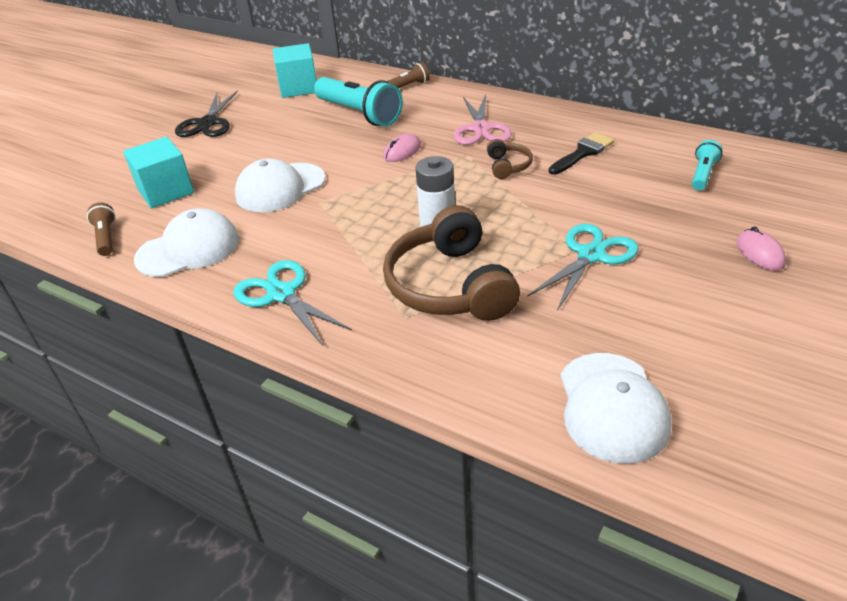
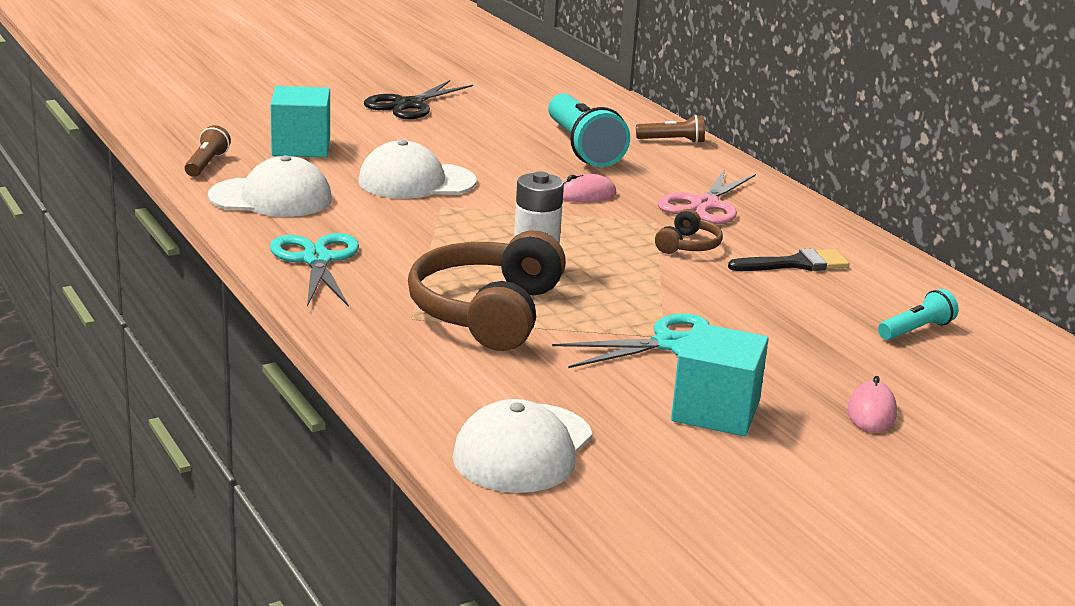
camera: 25 degrees right, 15 degrees down
(298, 88) = (545, 104): turquoise cube -> turquoise cube (715, 411)

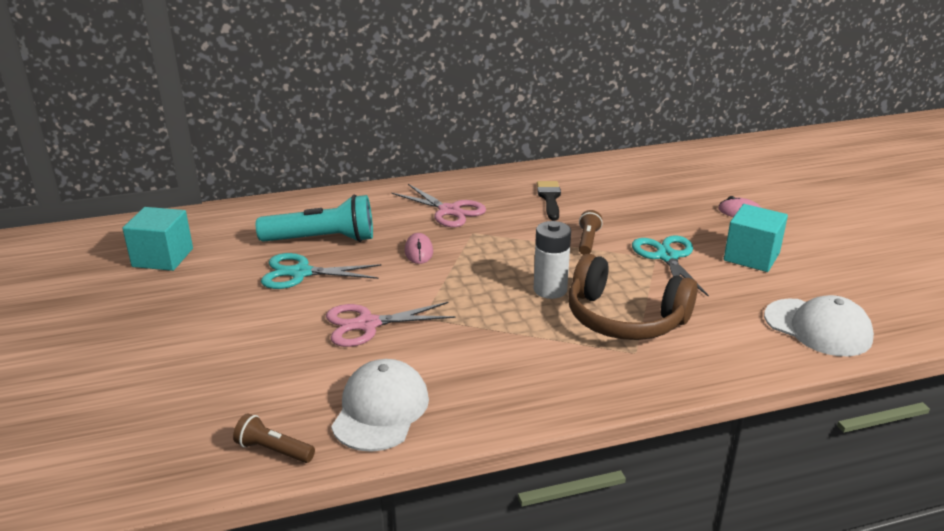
camera: 75 degrees left, 5 degrees up
(301, 147) = (253, 383): turquoise cube -> turquoise cube (163, 257)
(317, 260) = (526, 391): turquoise scissors -> turquoise scissors (300, 273)
(408, 105) = (171, 310): black scissors -> none
(416, 181) = (367, 324): white cap -> pink scissors
(672, 141) = (324, 203): brown flashlight -> brown flashlight (588, 241)
(688, 245) = (517, 227): brown headphones -> none
(916, 330) = (640, 182): turquoise flashlight -> none

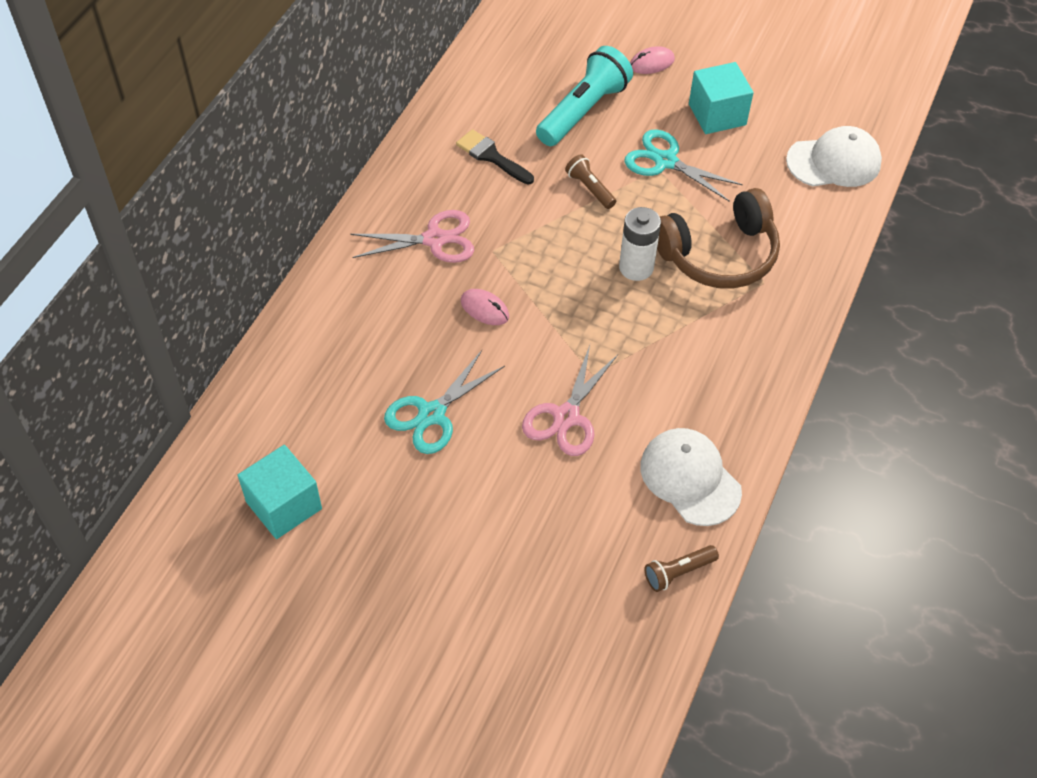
camera: 50 degrees left, 25 degrees up
(322, 240) = (386, 364): turquoise flashlight -> turquoise flashlight (583, 111)

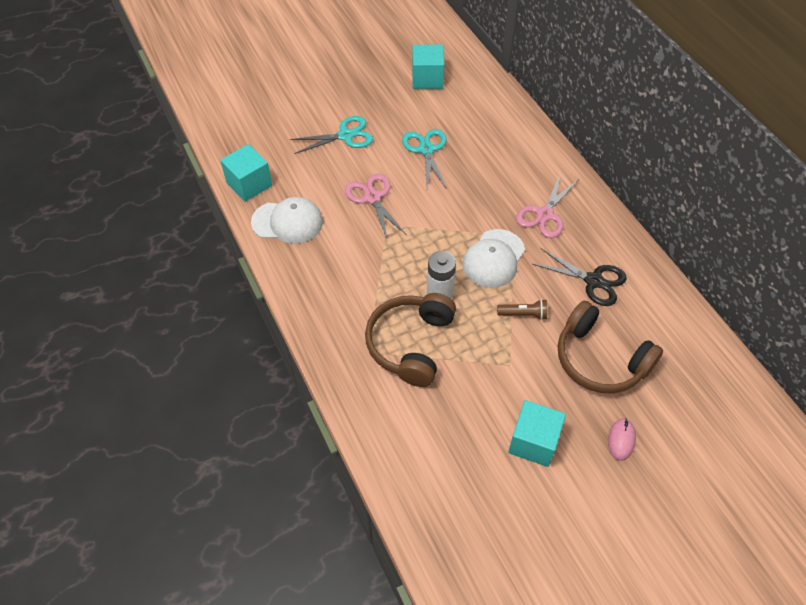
camera: 130 degrees right, 0 degrees up
(484, 309) = (473, 207): pink mouse -> none
(491, 156) = (594, 281): black brush -> black scissors
(583, 111) = (600, 359): turquoise flashlight -> brown headphones
(665, 161) = (514, 374): turquoise scissors -> turquoise scissors (346, 136)
(678, 572) = (249, 184): brown flashlight -> turquoise cube
(834, 162) = (426, 482): white cap -> white cap (493, 259)

